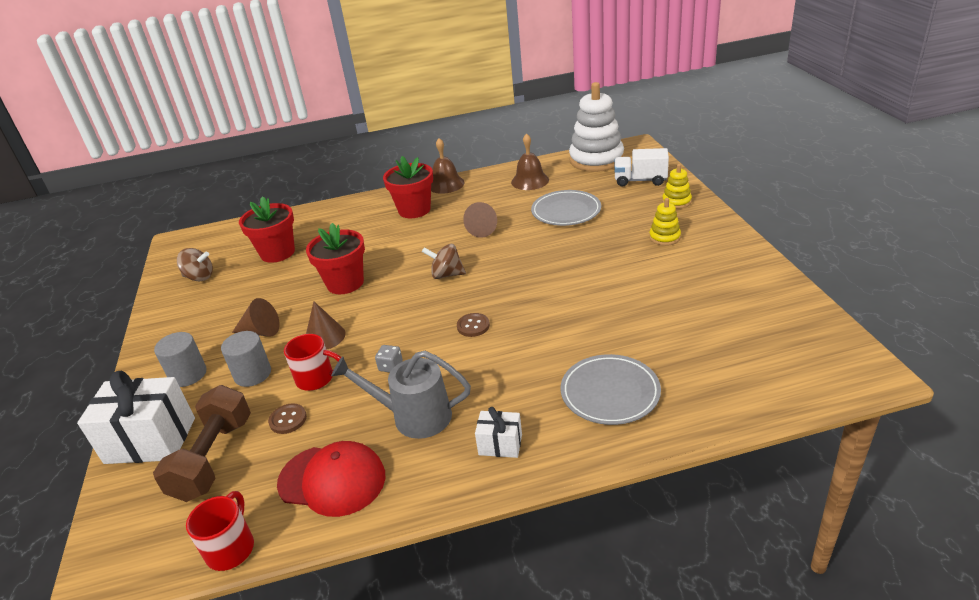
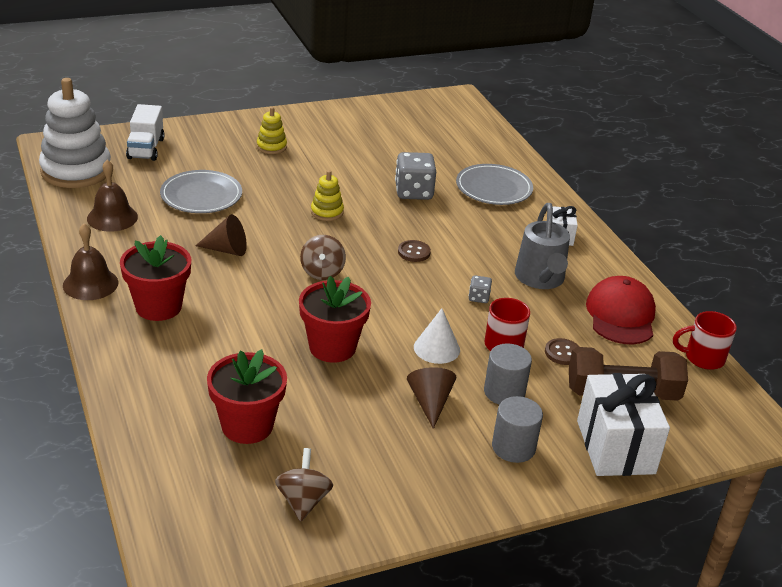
camera: 105 degrees left, 0 degrees up
(325, 337) = (436, 348): brown cone -> white cone
(590, 327) = (413, 192): none -> grey dice
(676, 202) = (202, 134): yellow stacking toy -> yellow stacking toy (327, 212)

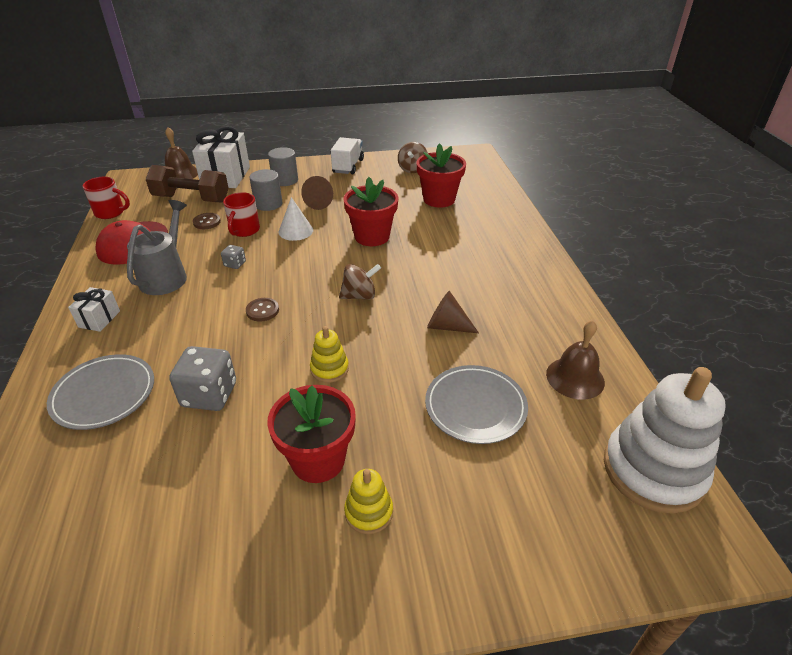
camera: 165 degrees left, 5 degrees up
(90, 284) = (570, 299): brown bell -> brown bell (180, 174)
(146, 148) = (567, 521): white truck -> white truck (348, 166)
(158, 307) = (505, 274): red flower pot -> red flower pot (318, 460)
(322, 272) = (359, 296): brown spinning top -> brown spinning top turned 60 degrees clockwise

